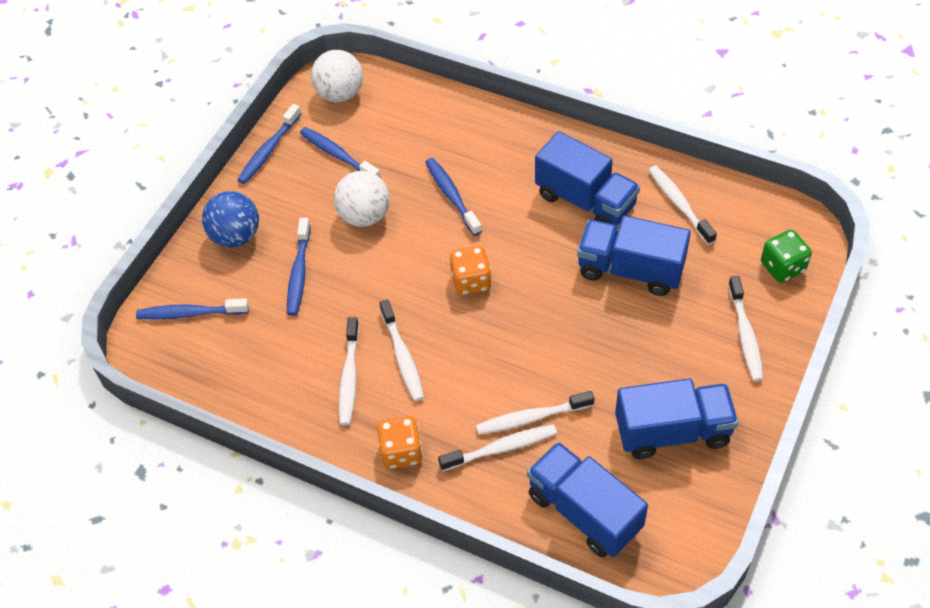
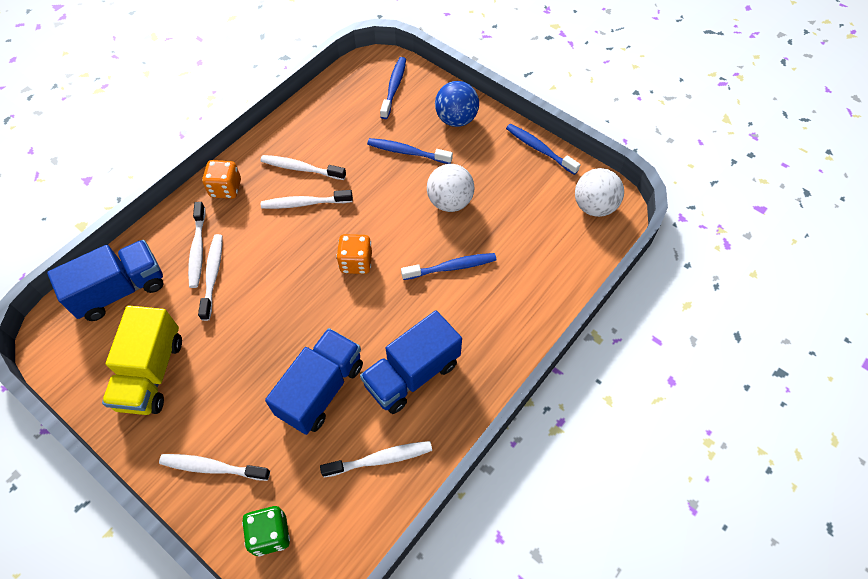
camera: 100 degrees right, 5 degrees up
(338, 155) = (521, 194): blue toothbrush -> none
(672, 431) = (151, 373): blue truck -> yellow truck

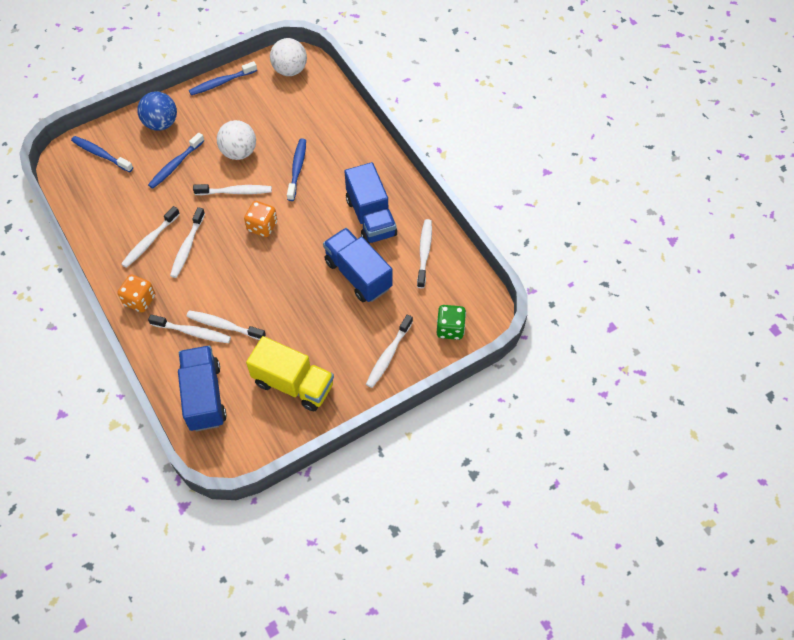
camera: 70 degrees left, 0 degrees up
(394, 219) = (235, 192): none -> white toothbrush

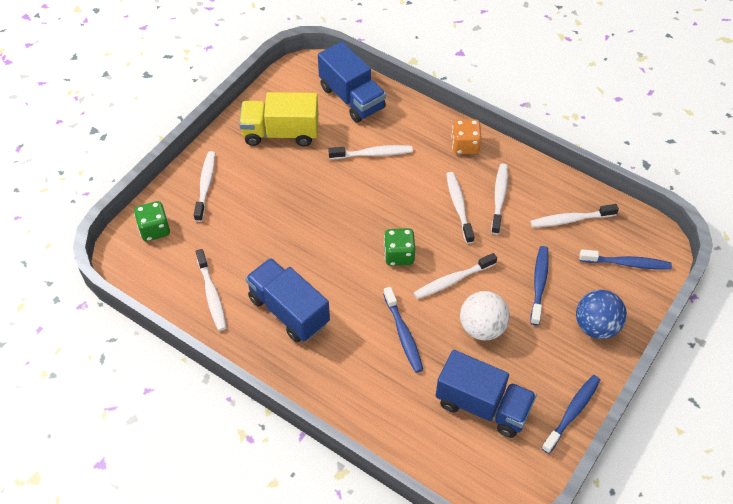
camera: 155 degrees right, 5 degrees down
(193, 332) = (397, 139): white toothbrush -> white toothbrush (570, 220)
(262, 226) = (399, 255): orange dice -> green dice
(290, 70) = (501, 471): white ball -> none
(358, 275) = (271, 245): blue truck -> blue truck (482, 405)

